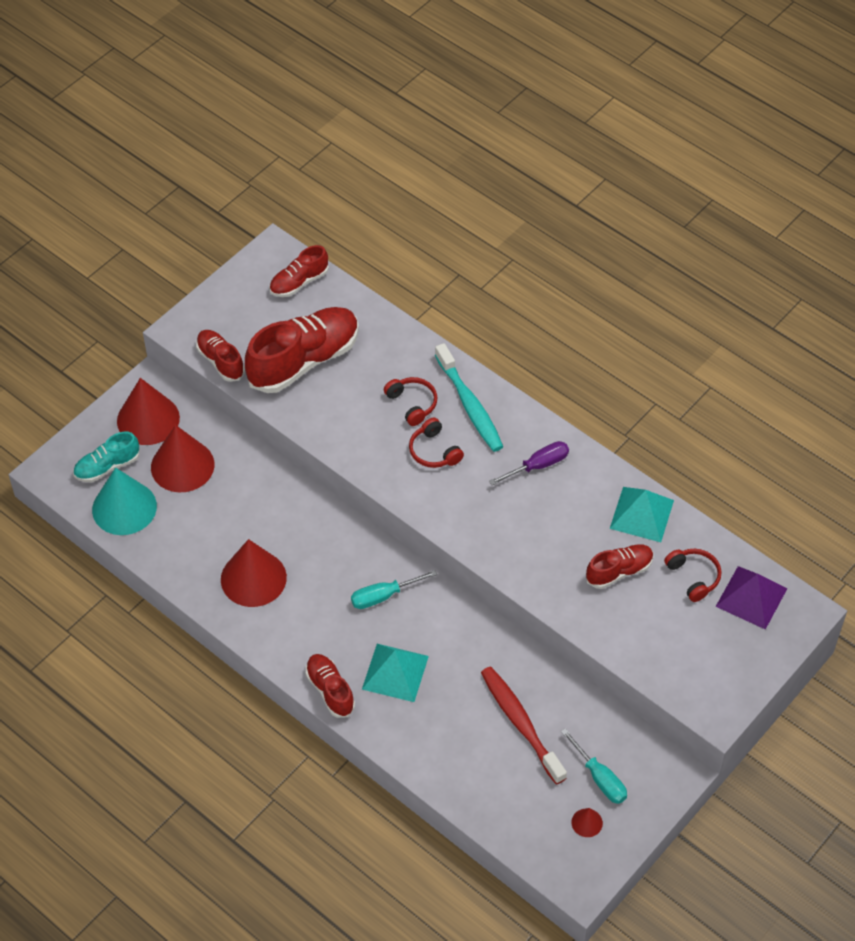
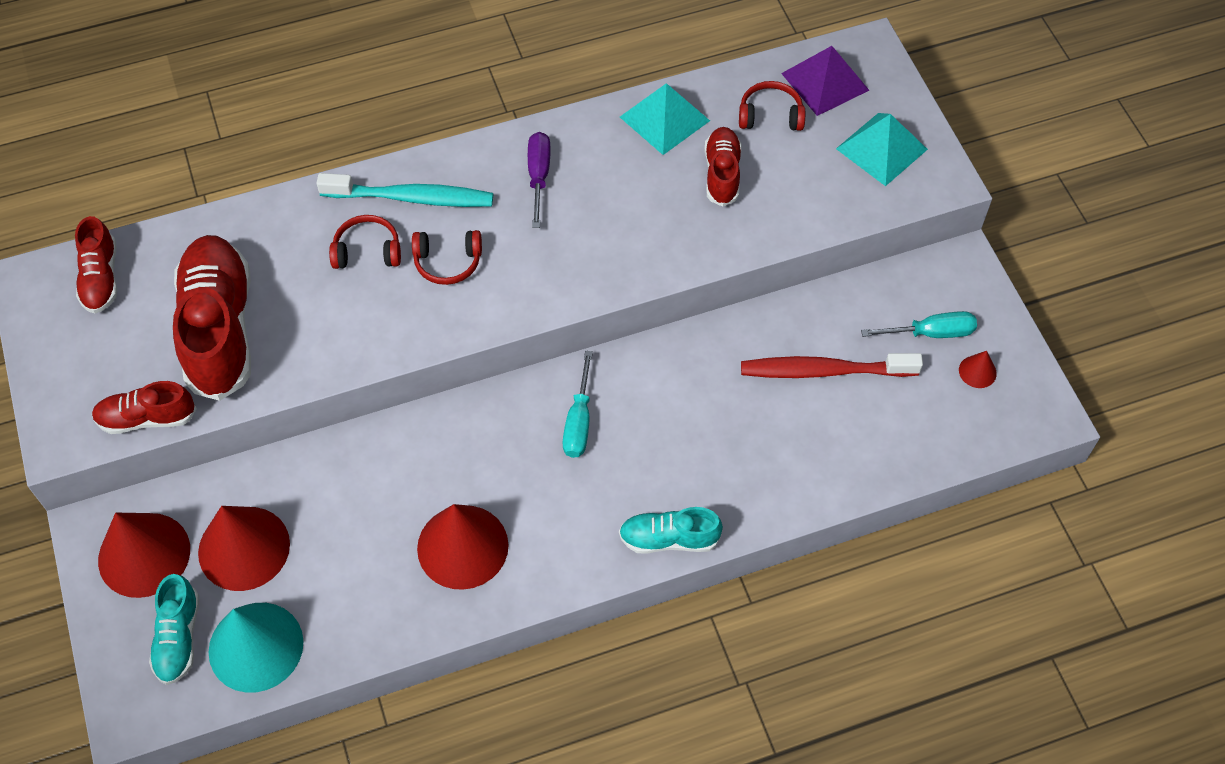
camera: 60 degrees left, 5 degrees up
(330, 690) = (669, 539): red shoe -> turquoise shoe
(395, 672) = (686, 459): turquoise pyramid -> turquoise pyramid (881, 148)

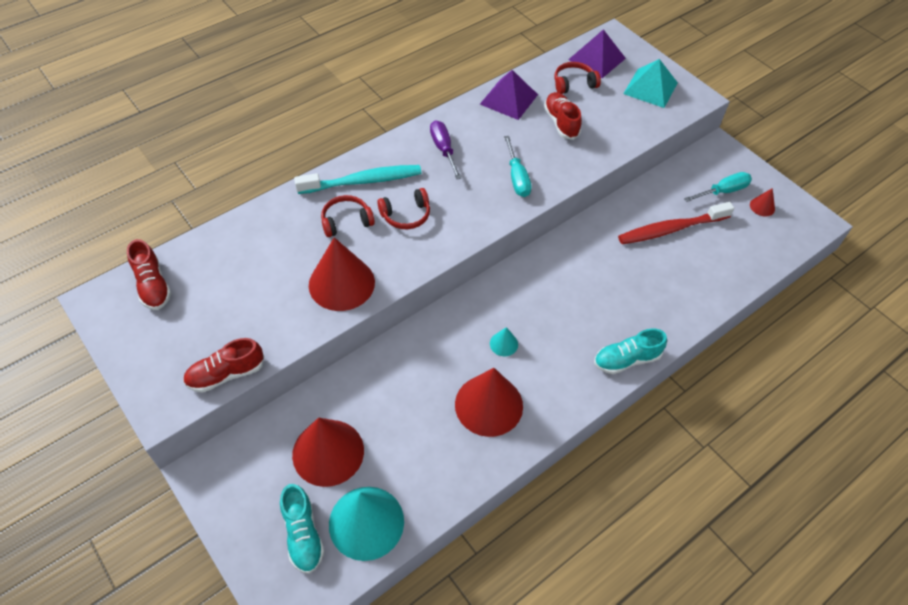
camera: 20 degrees left, 5 degrees down
(144, 554) = (251, 479): red cone -> red cone (341, 283)
(219, 329) = (258, 298): red shoe -> none
(517, 471) = (503, 344): none -> turquoise cone
(579, 421) = (530, 300): turquoise screwdriver -> turquoise screwdriver (517, 177)
(664, 118) = (509, 99): turquoise pyramid -> purple pyramid

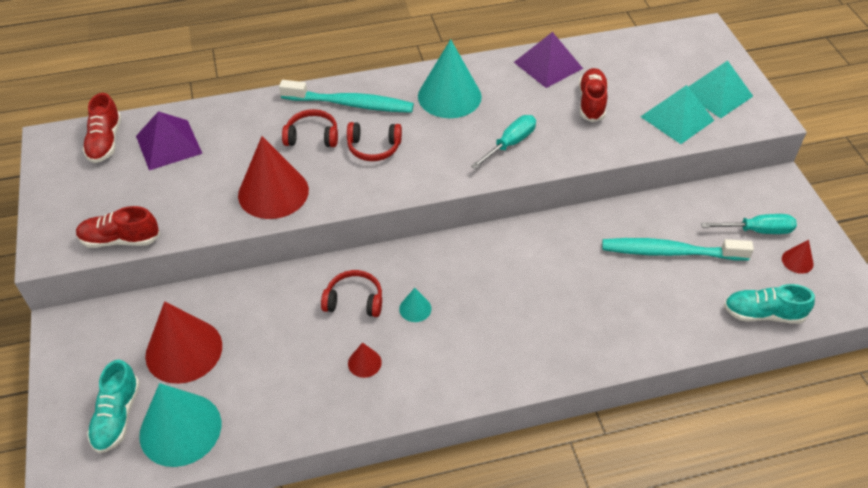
camera: 25 degrees right, 5 degrees down
(443, 150) = (449, 96): purple screwdriver -> turquoise cone
(489, 405) = (364, 363): red cone -> red cone, size x0.44
(517, 177) = (510, 144): turquoise screwdriver -> turquoise screwdriver turned 150 degrees counterclockwise
(573, 83) = (629, 67): red headphones -> red headphones (354, 300)
(597, 59) = (671, 49): purple pyramid -> purple pyramid (168, 144)
(626, 359) = (539, 370): turquoise shoe -> turquoise shoe (763, 314)
(632, 117) = (677, 118): none -> turquoise pyramid
(671, 229) = (670, 252): red toothbrush -> turquoise toothbrush

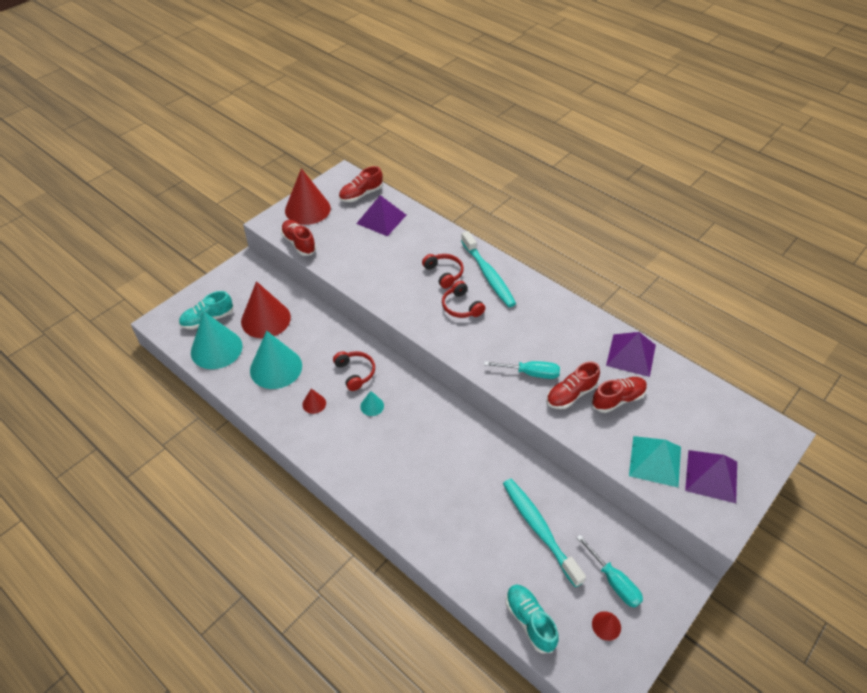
camera: 55 degrees right, 0 degrees up
(273, 192) = (384, 283): red cone -> red cone (307, 209)
(449, 96) = (544, 318): turquoise cone -> turquoise cone (276, 368)
(560, 130) = (571, 394): none -> red shoe
(716, 93) = (711, 476): turquoise pyramid -> purple pyramid

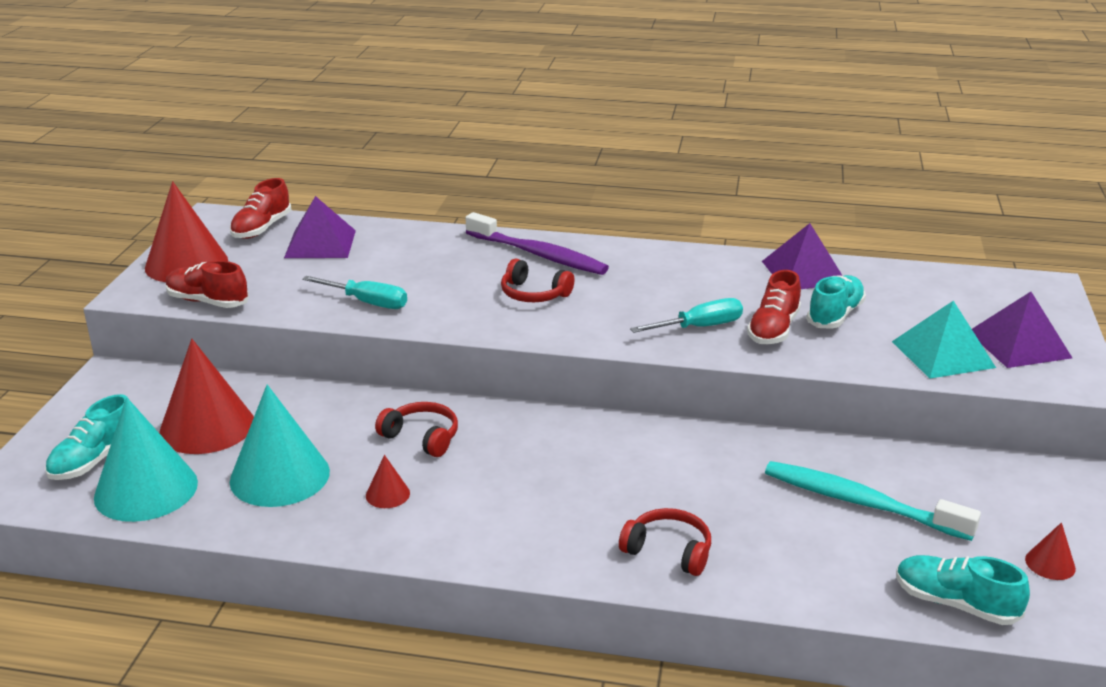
camera: 30 degrees left, 20 degrees down
(372, 406) = (486, 464): turquoise cone -> none
(444, 273) = (473, 270): red headphones -> red headphones (668, 551)
(488, 275) = (538, 255): turquoise toothbrush -> purple toothbrush
(613, 581) = (1008, 515): turquoise screwdriver -> turquoise screwdriver (367, 302)
(617, 399) = (835, 315): red shoe -> turquoise shoe

